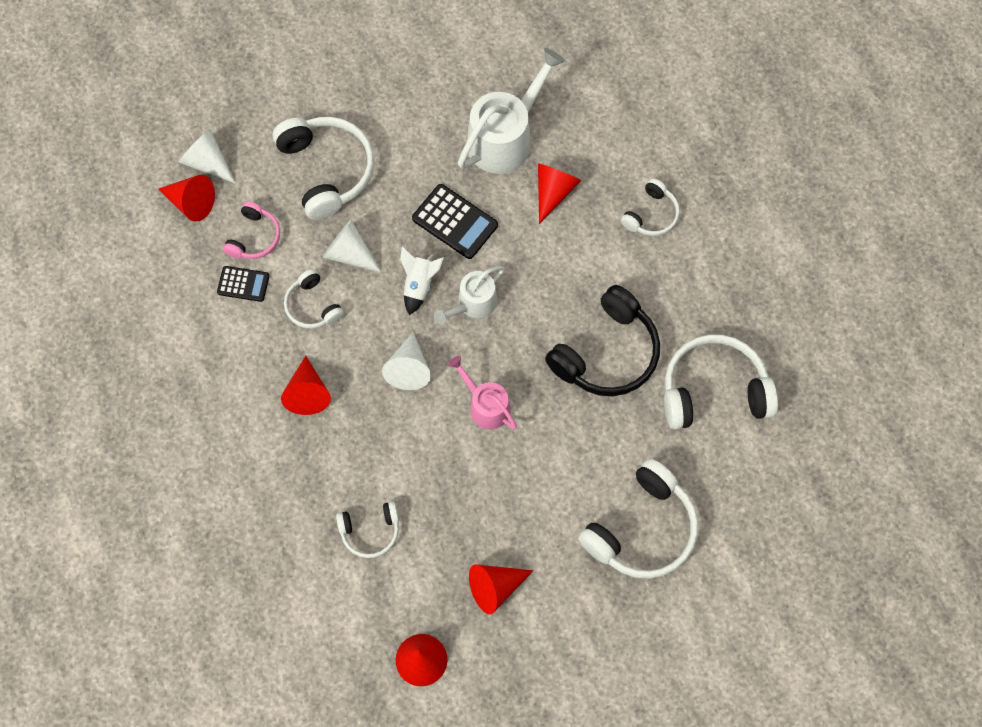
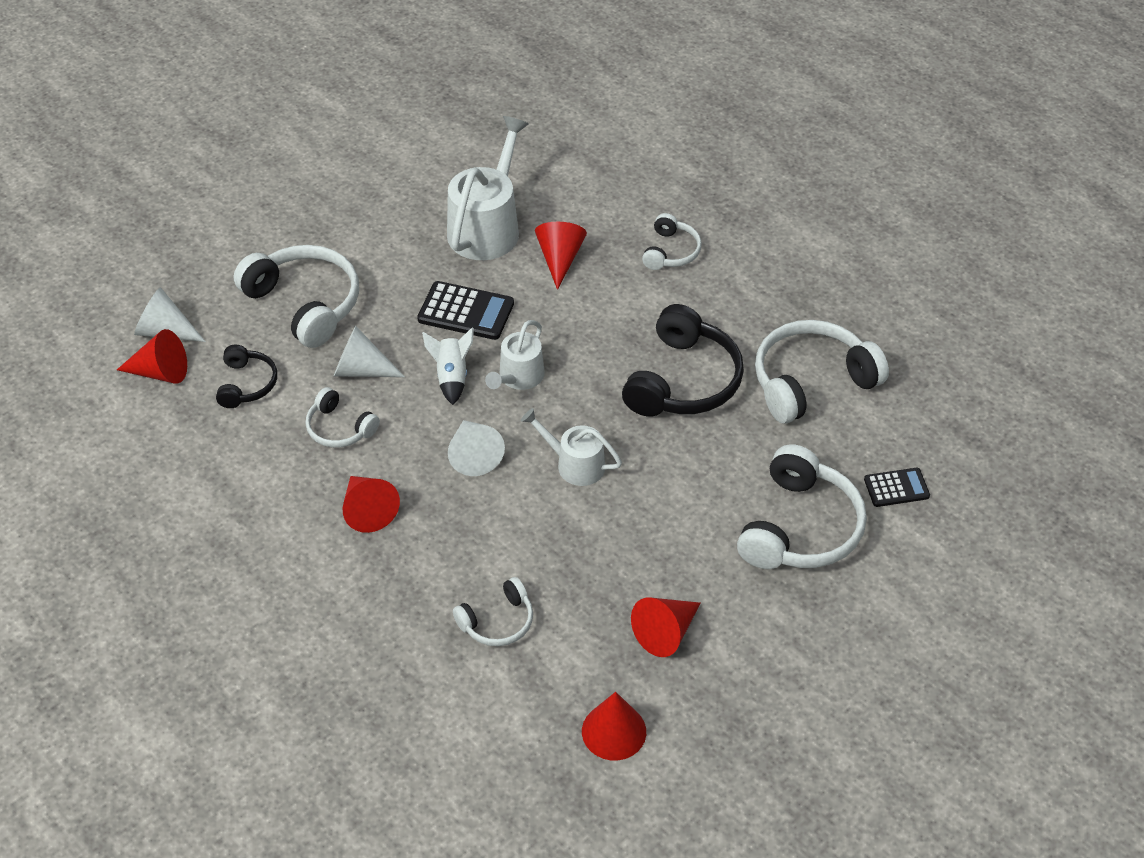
camera: 20 degrees left, 20 degrees down
(243, 284) = (251, 430): black calculator -> black calculator (896, 488)
(254, 237) = (247, 384): pink headphones -> black headphones
(486, 405) = (575, 464): pink watering can -> white watering can

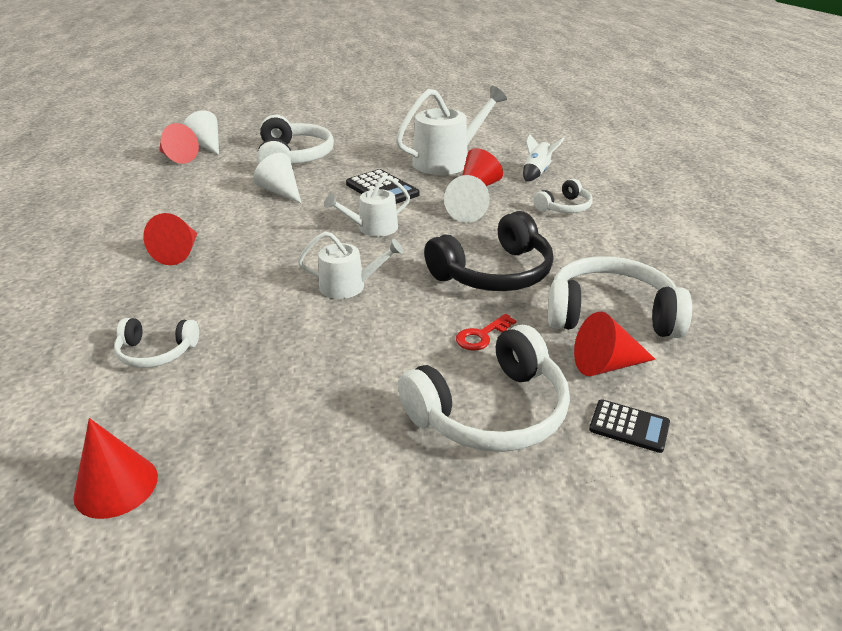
camera: 35 degrees right, 15 degrees down
(247, 384) = (210, 176): black headphones -> none
(339, 428) = (227, 211): white headphones -> none
(451, 377) = (329, 213): white rocket -> white rocket (537, 173)
(473, 455) = (286, 253): white cone -> white cone (469, 213)
(575, 464) = (348, 286): white watering can -> white watering can turned 120 degrees clockwise
(665, 632) = (268, 430): red cone -> red cone (606, 365)
(734, 459) = (482, 336): none -> red key

